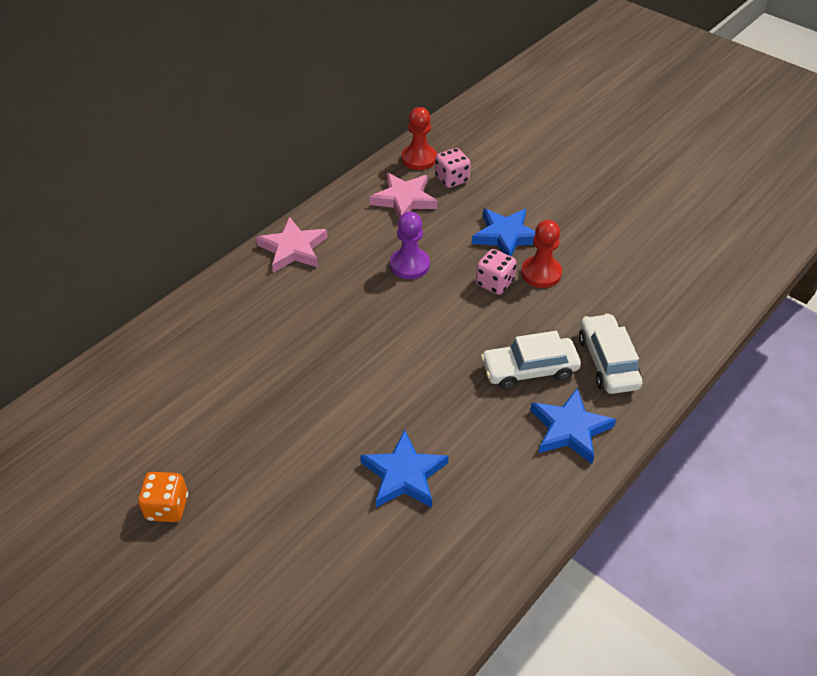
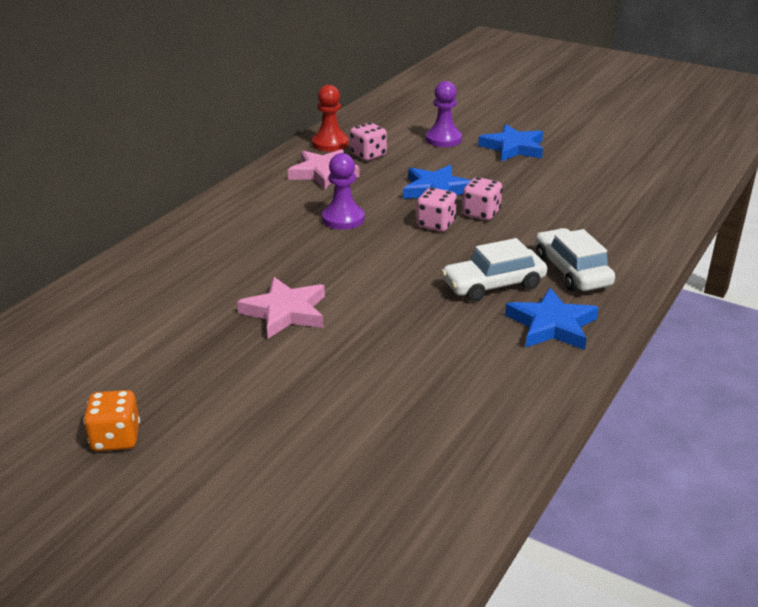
camera: 10 degrees left, 15 degrees down
(293, 249) = (214, 217): pink star -> pink star (285, 312)
(404, 475) = (385, 380): blue star -> blue star (513, 148)
(529, 164) = (443, 139): none -> purple pawn
(541, 273) = (481, 213): red pawn -> pink dice

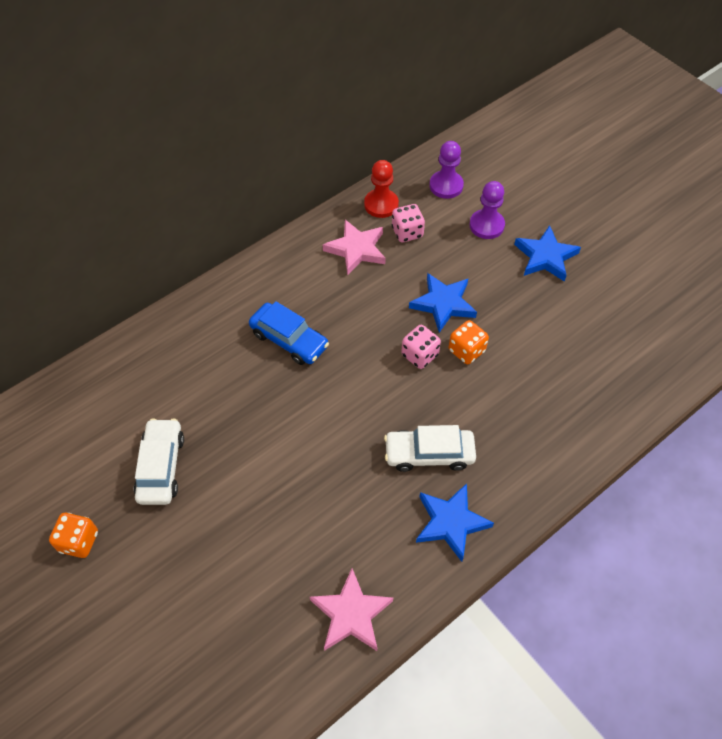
camera: 20 degrees right, 25 degrees up
(285, 312) = (249, 435): pink star -> pink star (351, 614)
(289, 240) = (289, 340): none -> blue car
(343, 219) = (345, 323): purple pawn -> purple pawn (446, 186)
(481, 213) = (466, 350): pink dice -> orange dice
(572, 271) = (505, 457): white car -> white car (161, 467)

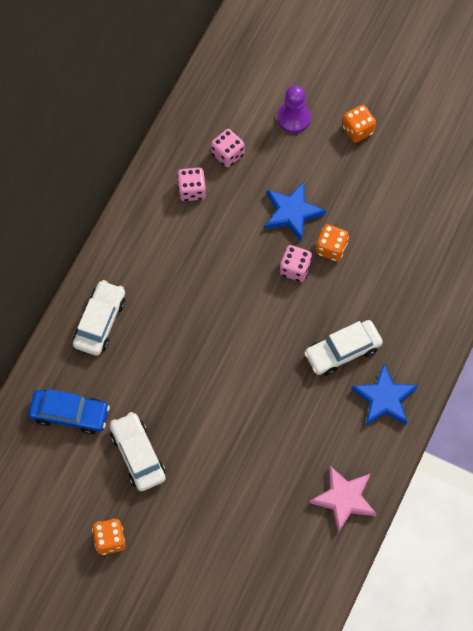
camera: 25 degrees left, 10 degrees up
(203, 328) = (100, 322): none -> white car
(289, 340) = (179, 301): blue car -> blue car (70, 414)
(356, 249) = (192, 190): pink star -> pink dice
(381, 204) = (190, 134): red pawn -> none
(446, 186) = (239, 90): purple pawn -> none
(545, 257) = (358, 130): blue star -> orange dice

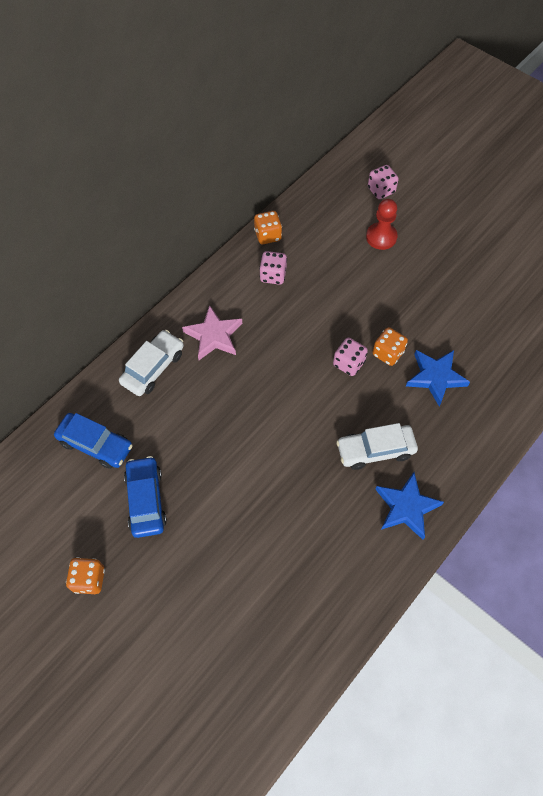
camera: 15 degrees right, 5 degrees down
(138, 455) = (146, 500): white car -> blue car
(227, 154) = (314, 253): pink dice -> pink dice (381, 190)
(292, 213) = (359, 314): blue star -> blue star (435, 377)
(293, 118) = (381, 237): purple pawn -> red pawn
(344, 499) = (340, 601): pink star -> pink star (214, 336)
(358, 130) = (437, 259): orange dice -> orange dice (268, 235)

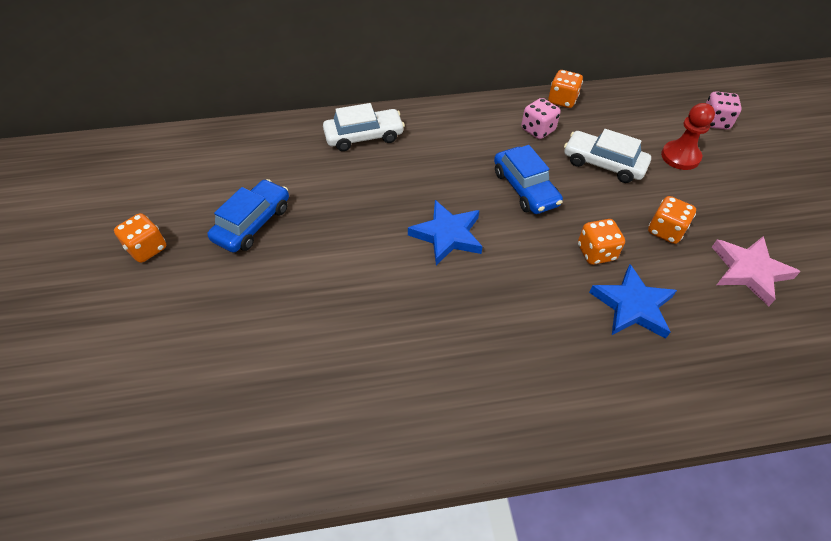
camera: 40 degrees right, 10 degrees down
(95, 444) = (262, 160): blue car -> blue car (525, 188)
(214, 336) = (438, 143): pink star -> pink star (749, 271)
(348, 363) = (545, 236): pink dice -> none
(375, 450) = (499, 327): white car -> white car (603, 164)
(406, 507) = (481, 404): blue star -> blue star (447, 235)
(414, 306) = (665, 231): none -> orange dice

